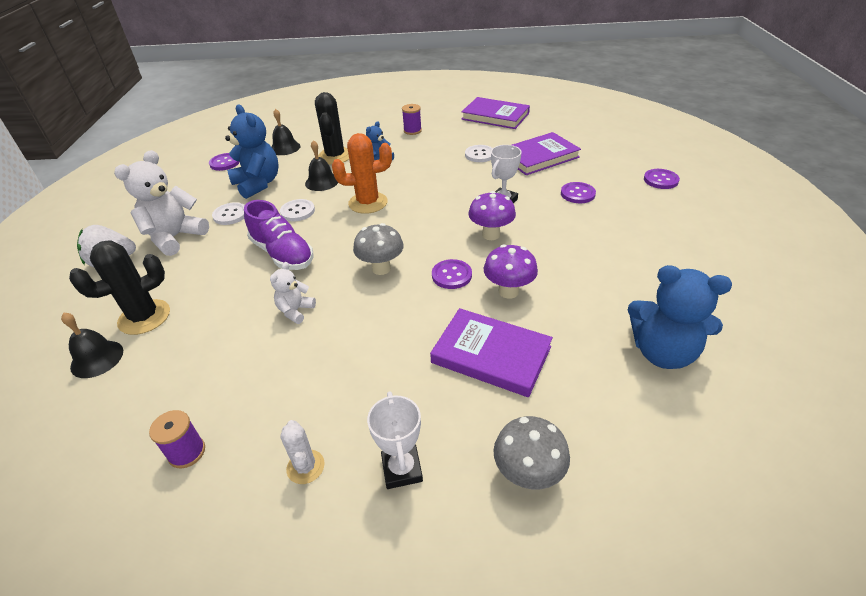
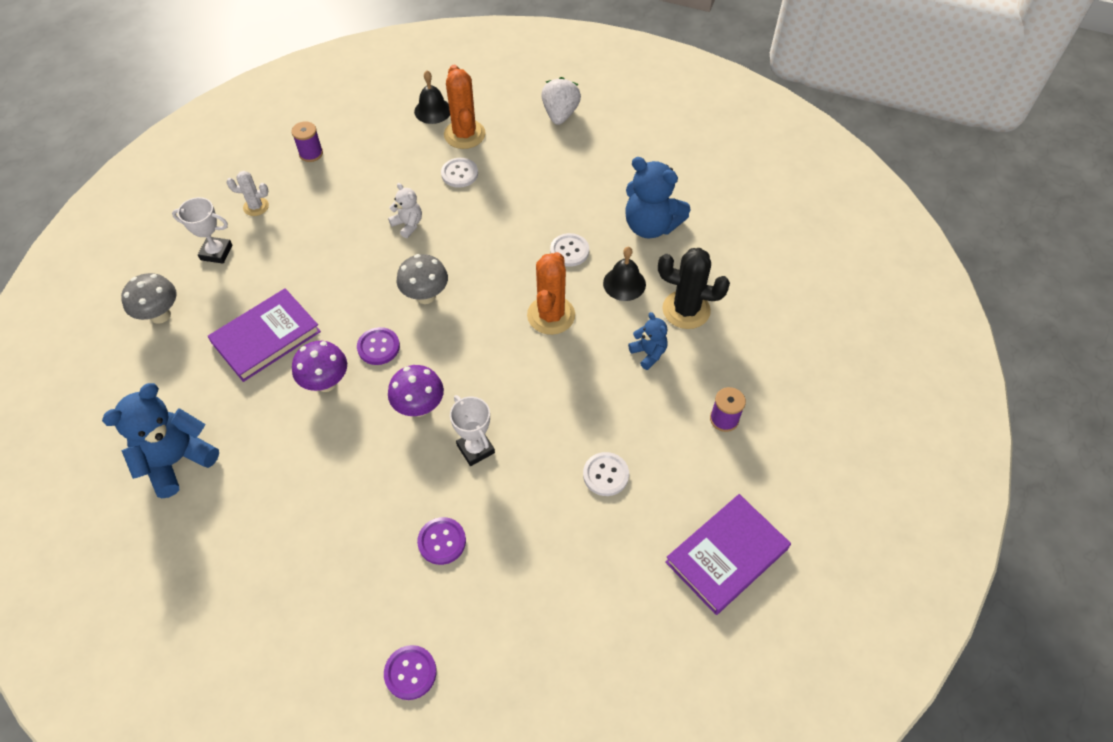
camera: 110 degrees right, 15 degrees up
(144, 317) = (464, 134): black cactus -> orange cactus
(175, 237) = (575, 155): white teddy bear -> none
(225, 163) = (722, 202): purple button -> none
(230, 215) = (595, 197): white button -> white button (459, 174)
(258, 184) = (650, 226): blue teddy bear -> blue teddy bear turned 45 degrees clockwise
(282, 254) = (497, 228): purple shoe -> none
(285, 148) = (737, 263): black bell -> none
(539, 157) = (559, 548): purple book -> none

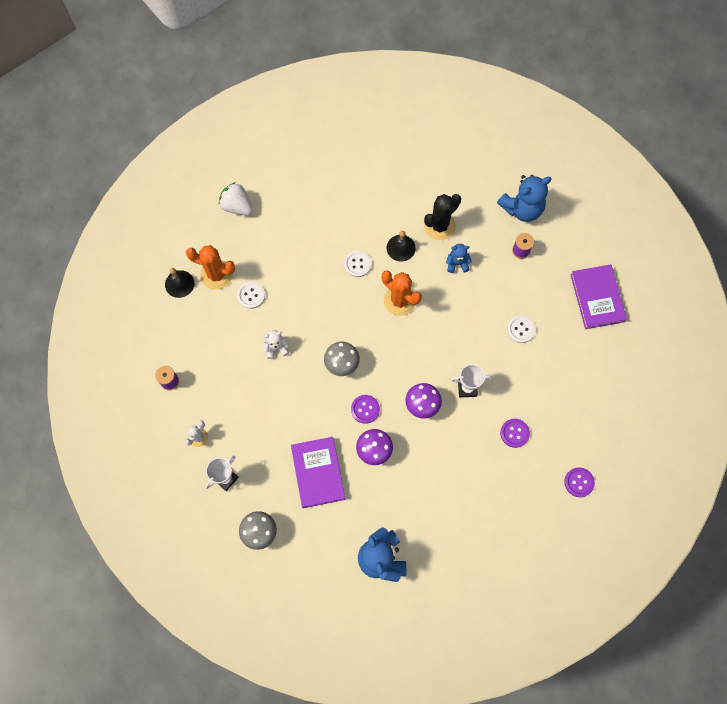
camera: 60 degrees left, 15 degrees up
(650, 226) = (366, 208): blue teddy bear -> blue teddy bear (522, 208)

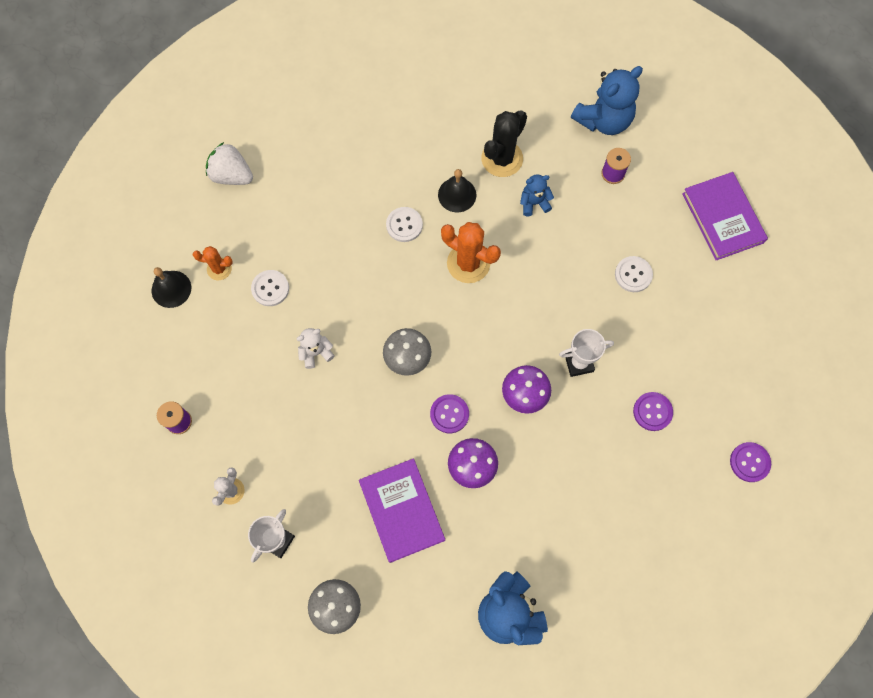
camera: 10 degrees left, 0 degrees up
(216, 275) = (219, 269): orange cactus -> orange cactus, size x0.57

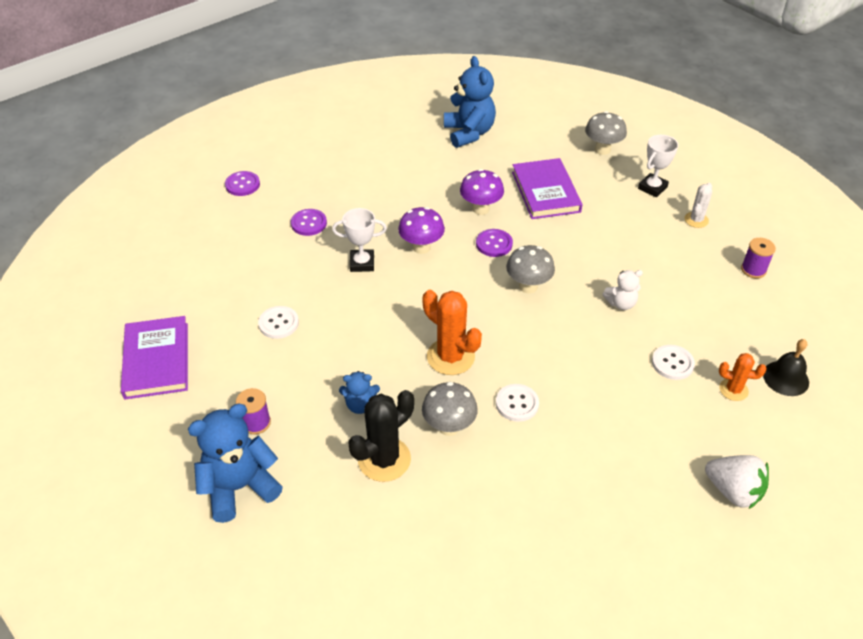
camera: 170 degrees left, 25 degrees down
(457, 194) = (449, 427): black bell -> grey mushroom

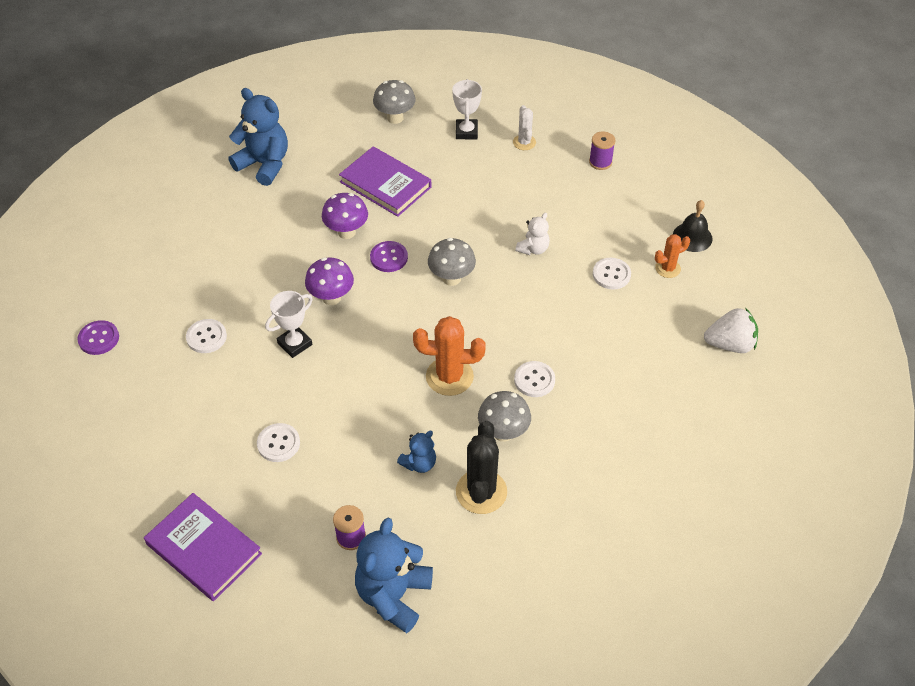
camera: 40 degrees left, 5 degrees up
(309, 223) = (206, 337): purple button -> white button

